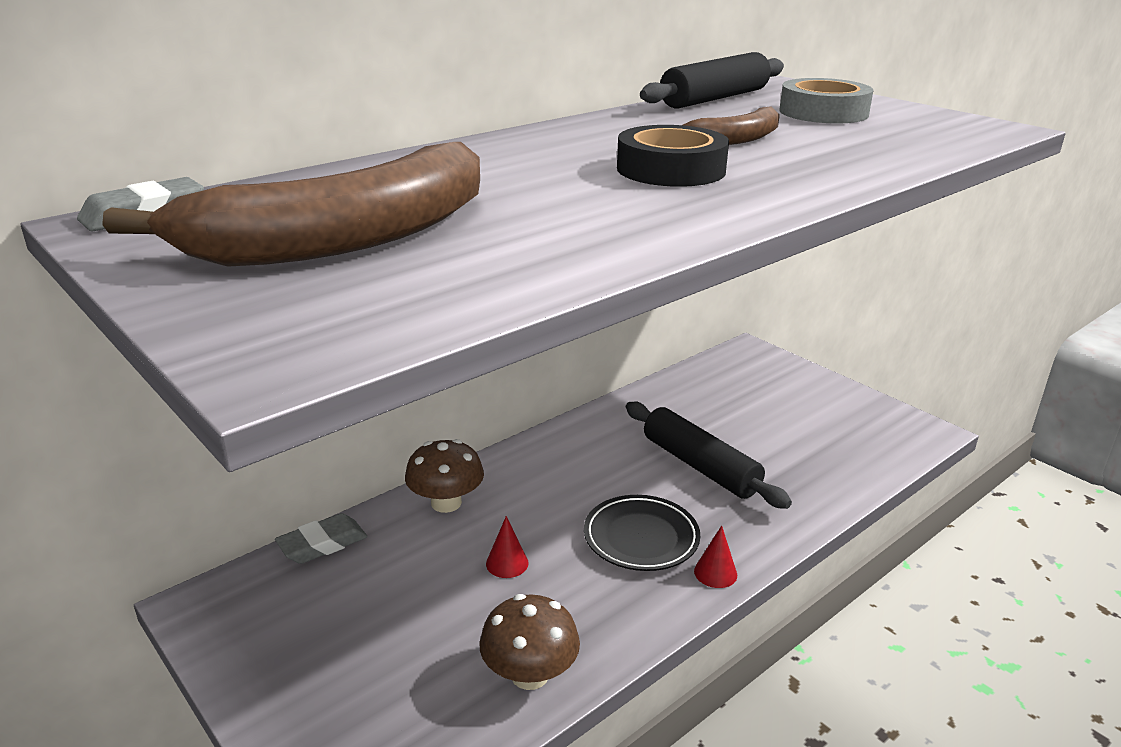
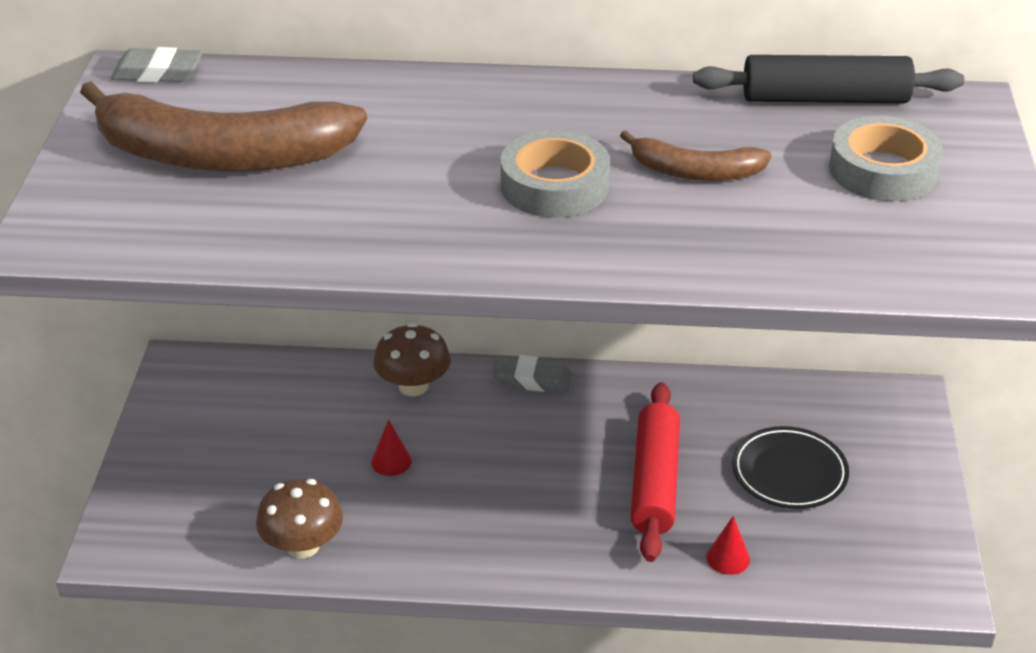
camera: 45 degrees right, 10 degrees up
(322, 544) = (295, 366): grey eraser -> grey eraser (532, 379)
(641, 538) = (511, 508): black plate -> black plate (789, 473)
(671, 169) = (554, 186): black tape -> grey tape
(700, 466) = (655, 482): black rolling pin -> red rolling pin
(715, 573) = (524, 571): red cone -> red cone (728, 558)

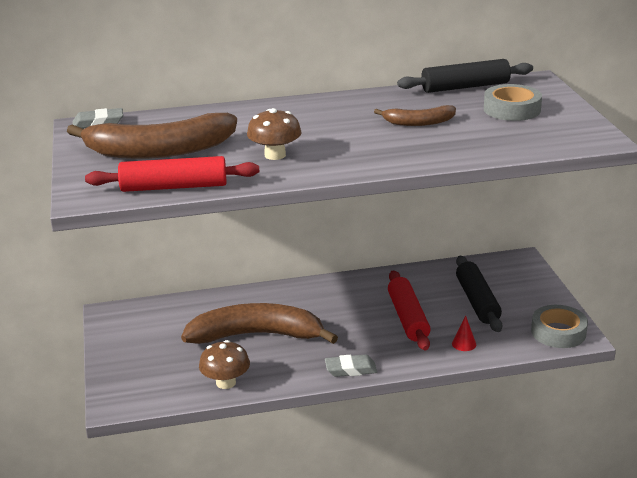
camera: 15 degrees left, 10 degrees down
(200, 244) = (174, 187): none -> red rolling pin
(391, 461) = (257, 335): red cone -> brown banana
(413, 386) = (251, 299): brown mushroom -> brown mushroom (275, 155)
(532, 379) = (317, 285): grey eraser -> grey eraser (350, 369)
(554, 186) = (350, 138): grey tape -> grey tape (558, 332)
(789, 473) = (477, 301): black plate -> black rolling pin

